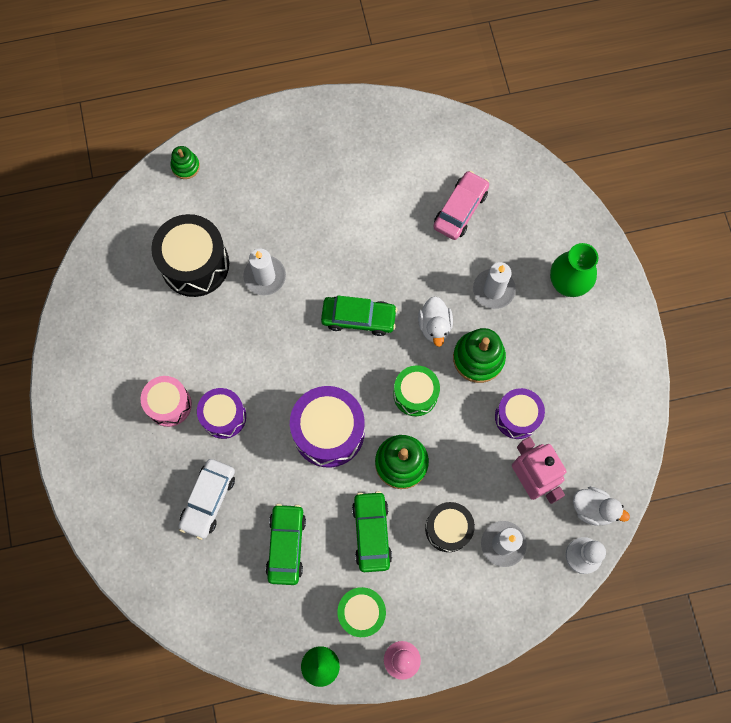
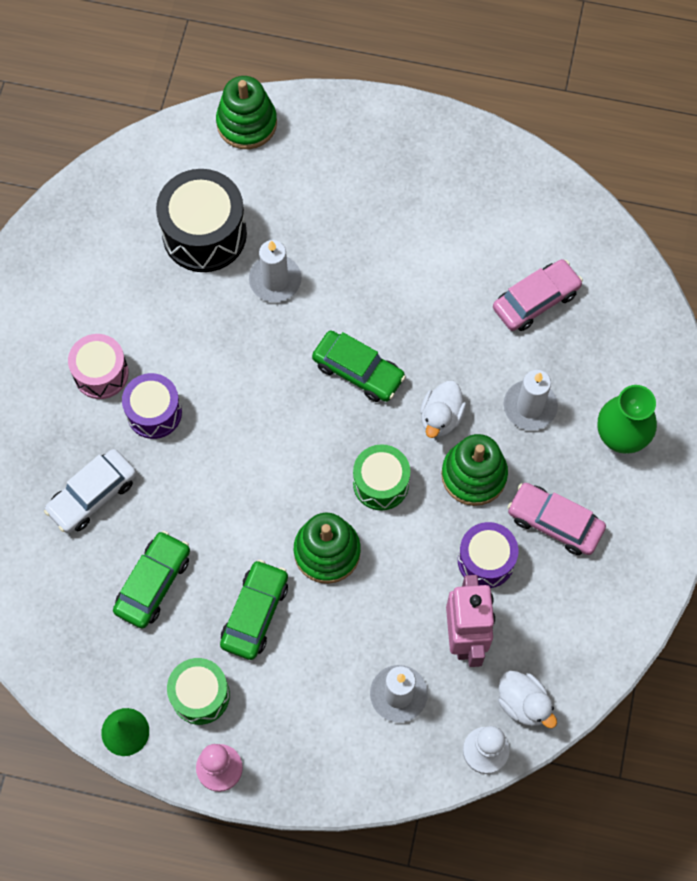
camera: 25 degrees right, 5 degrees down
(185, 166) = (247, 123): green stacking toy -> green stacking toy, size x1.72
(328, 432) = (262, 481): purple drum -> none
(448, 528) = (344, 648): black drum -> none
(551, 367) = (554, 522): none -> pink car

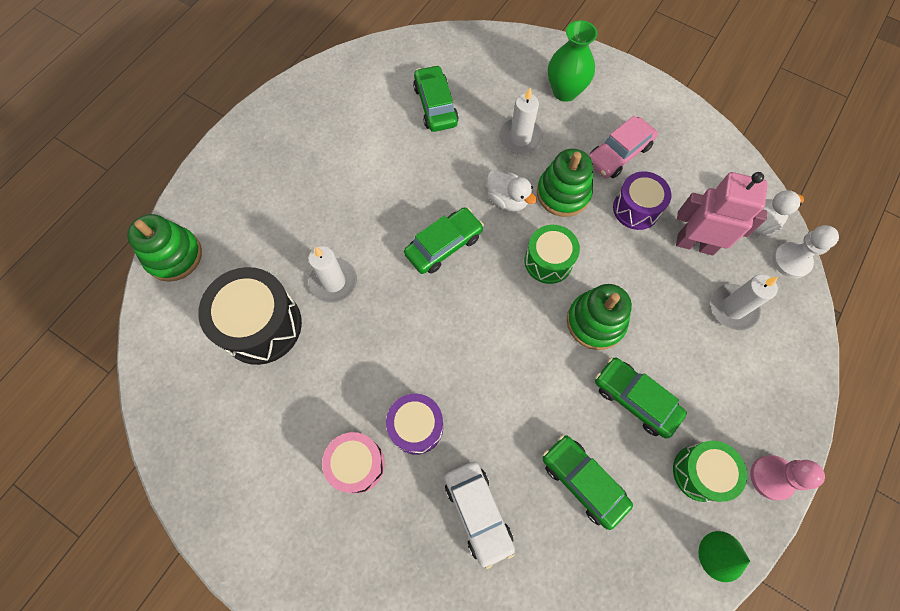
camera: 70 degrees left, 0 degrees up
(536, 300) = (435, 105): pink car -> green car

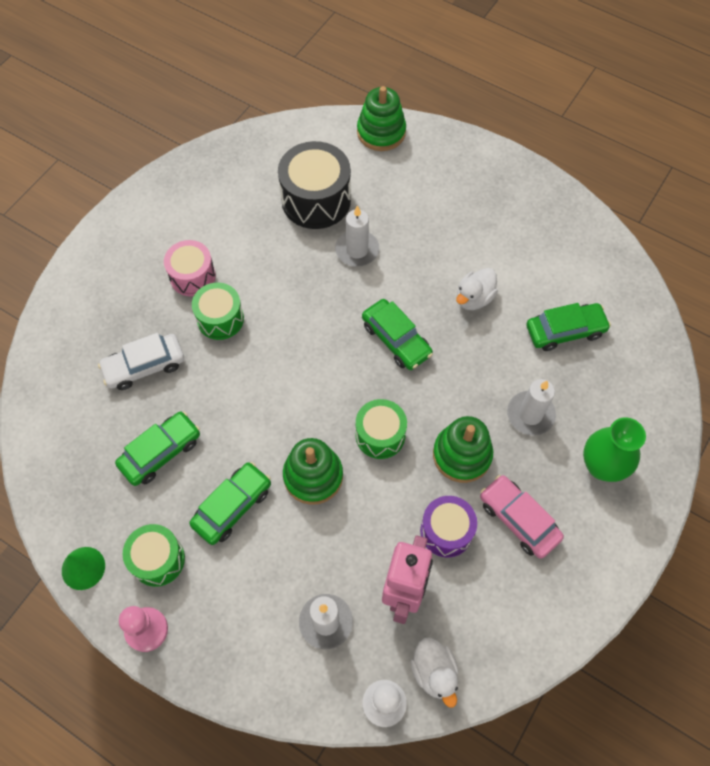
camera: 90 degrees right, 5 degrees down
(416, 427) = (220, 319): purple drum -> green drum
(507, 200) = (451, 398): white duck -> white duck (474, 298)

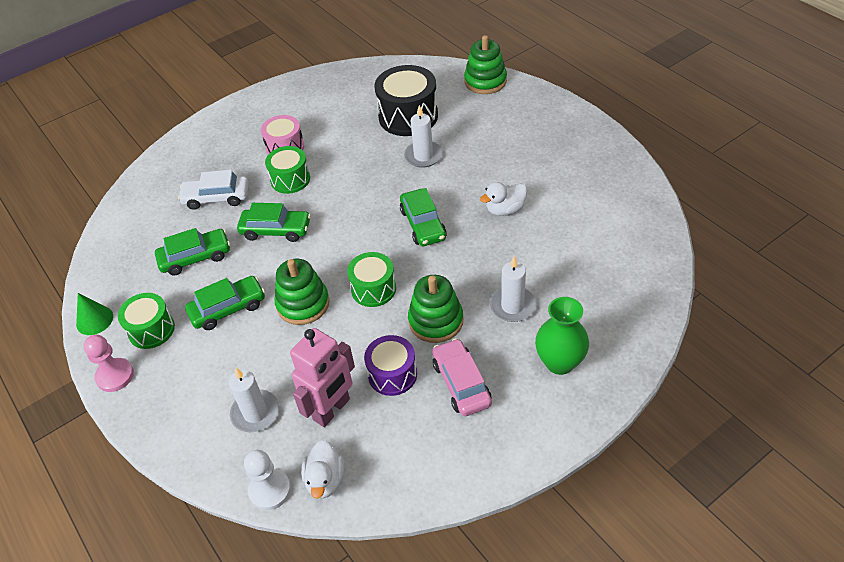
camera: 25 degrees right, 15 degrees down
(565, 331) = (575, 251): green car -> green car (276, 230)

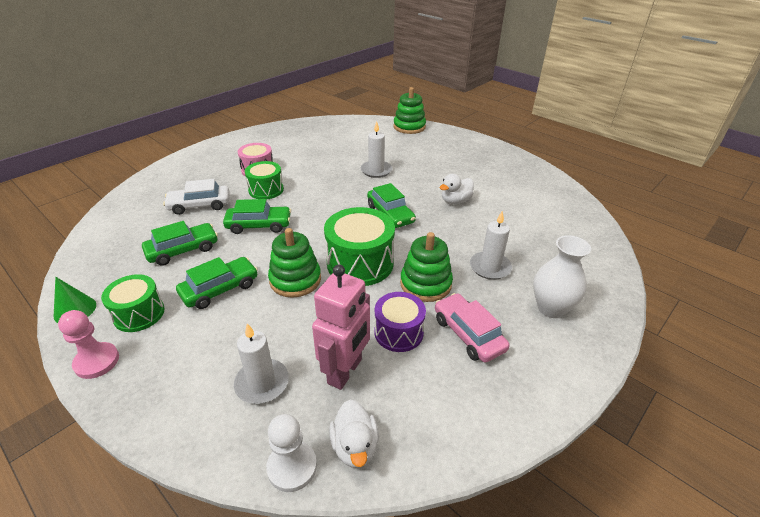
camera: 15 degrees left, 10 degrees down
(373, 289) = (360, 263): green drum -> green drum, size x1.59
(408, 116) = (356, 148): black drum -> none
(559, 362) = (551, 308): green vase -> white vase

